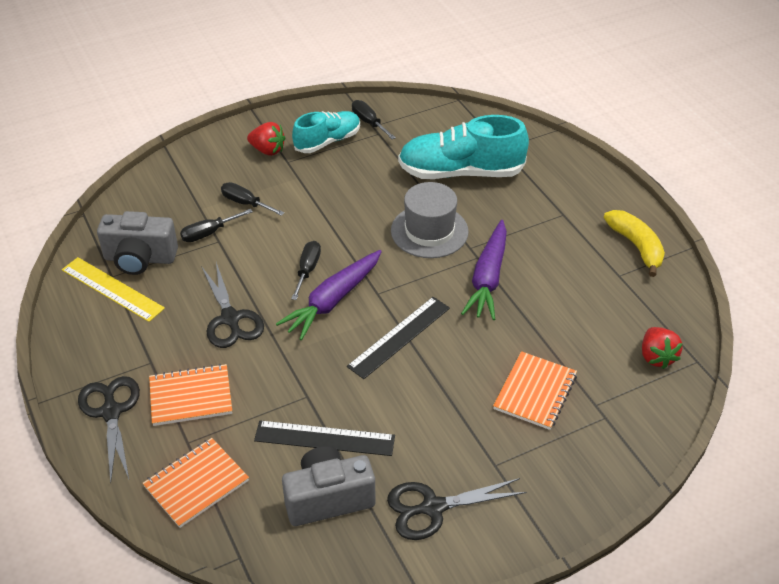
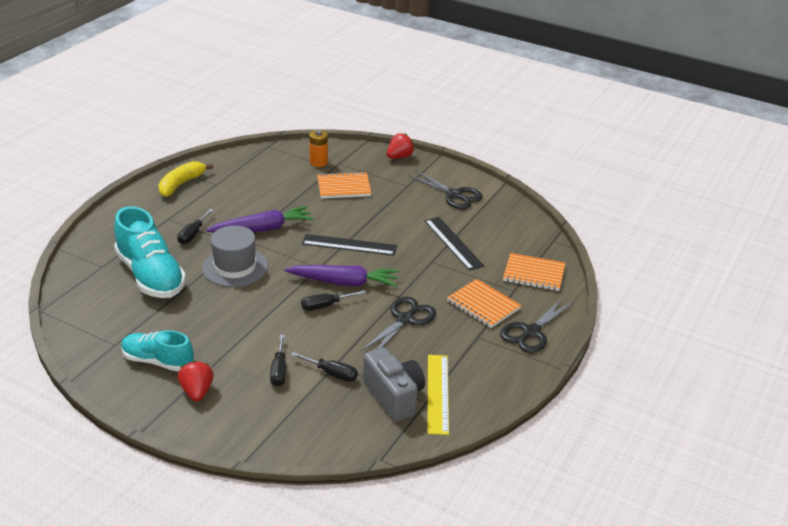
camera: 125 degrees left, 10 degrees down
(328, 498) = (488, 227): grey camera -> none
(369, 122) = (111, 348): black screwdriver -> black screwdriver (193, 234)
(620, 395) = (318, 162): none -> orange battery
(656, 357) = (277, 158): red strawberry -> red strawberry (399, 157)

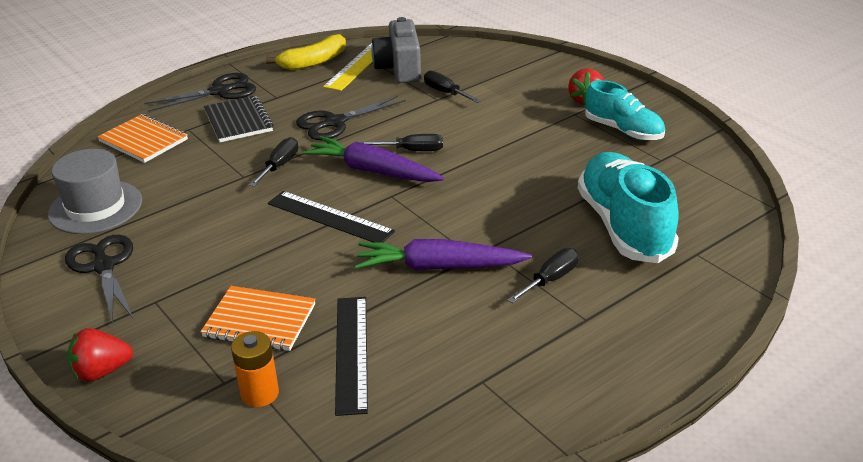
camera: 155 degrees left, 0 degrees up
(181, 184) = (549, 396): yellow banana -> yellow banana (313, 62)
(235, 267) = (503, 216): grey hat -> grey hat (95, 207)
(279, 371) = (497, 103): black screwdriver -> black screwdriver (280, 165)
(453, 243) = (191, 193): black ruler -> black ruler (351, 353)
(483, 305) = (238, 121): orange notebook -> black notebook

